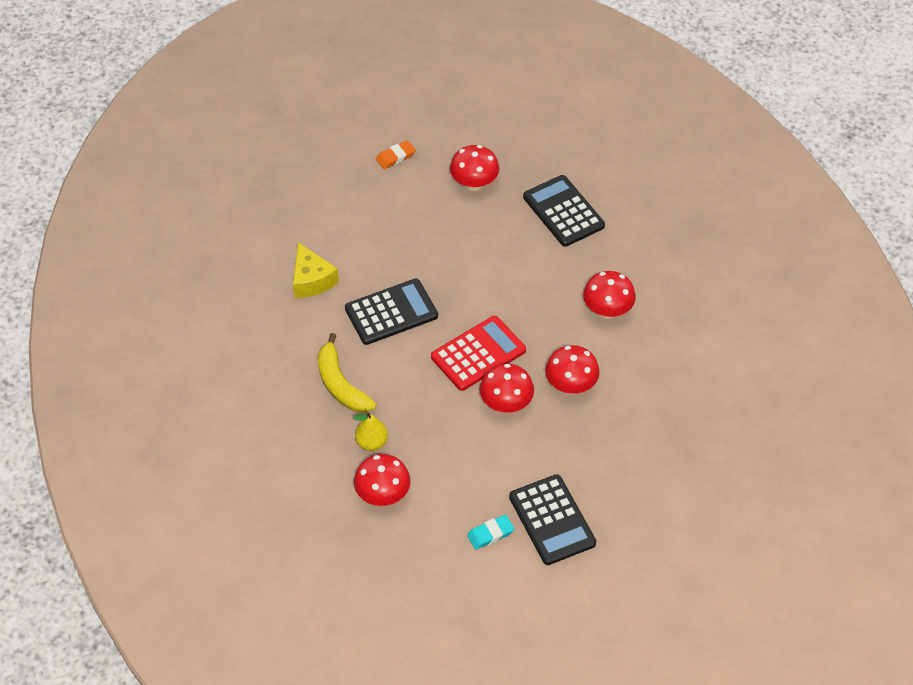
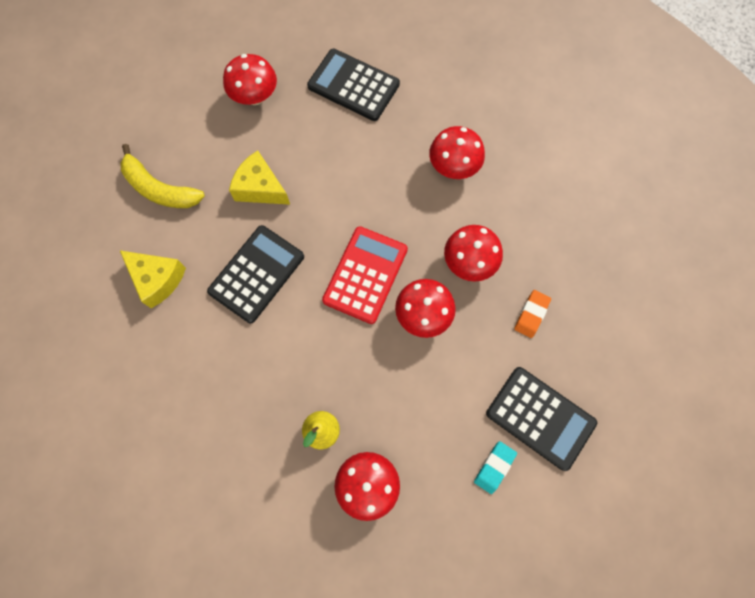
camera: 30 degrees left, 20 degrees up
(340, 384) = (253, 381): yellow banana -> yellow banana (159, 189)
(395, 157) = (164, 104): orange eraser -> orange eraser (531, 314)
(434, 253) = (260, 188): none -> yellow cheese

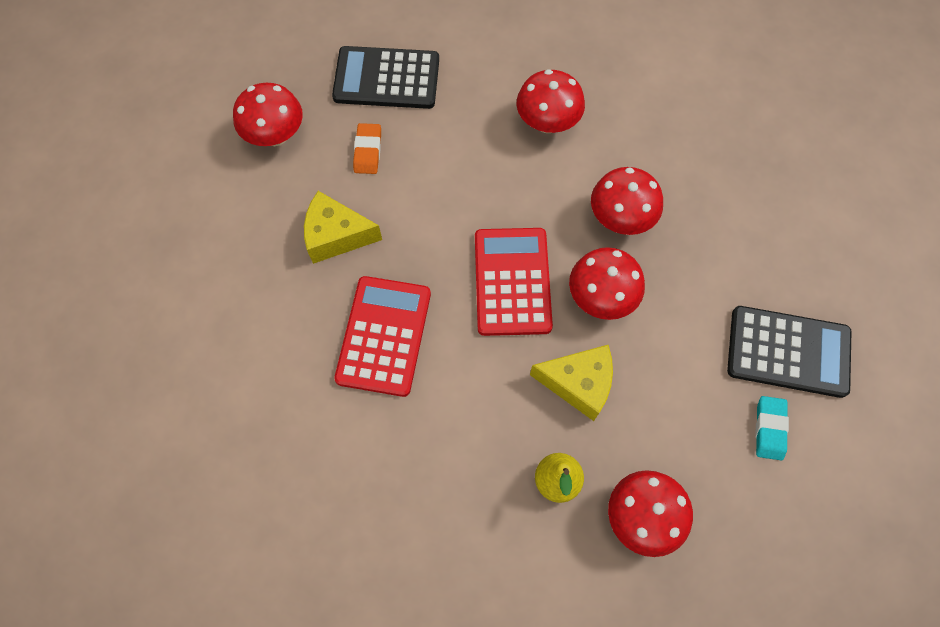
camera: 25 degrees left, 5 degrees down
(157, 279) = (264, 395): yellow cheese -> yellow cheese (578, 383)
(159, 189) = (211, 288): yellow banana -> none
(256, 274) = (384, 336): black calculator -> red calculator
(531, 314) = (717, 245): orange eraser -> orange eraser (367, 151)

